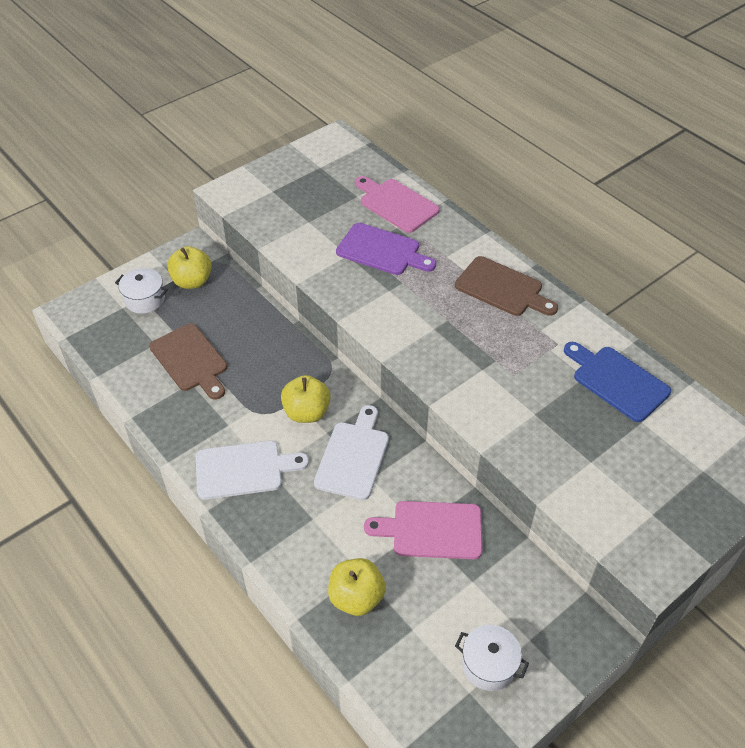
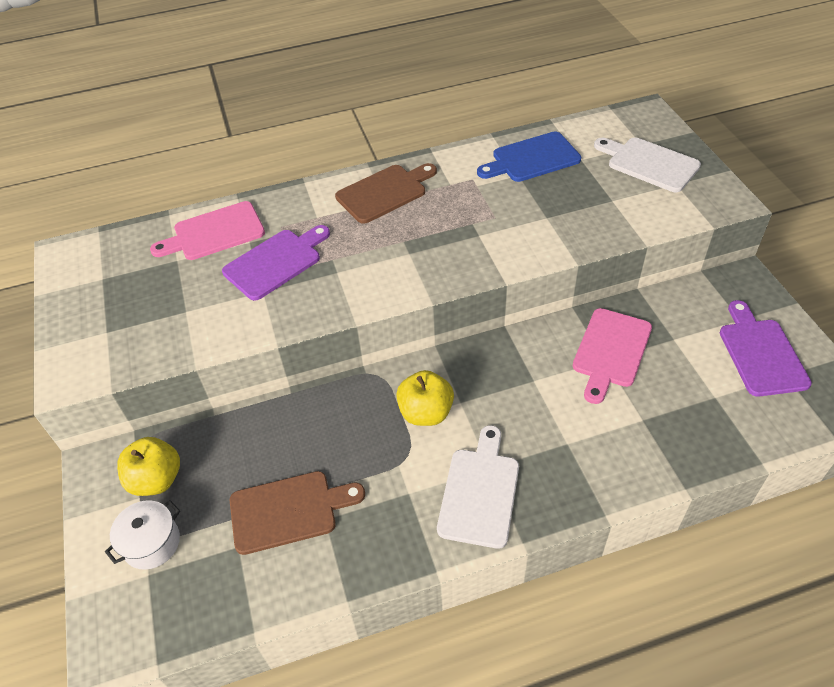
camera: 65 degrees left, 0 degrees up
(353, 457) = (502, 388): white cutting board -> white cutting board (649, 163)
(356, 597) = (671, 431): yellow apple -> none
(489, 665) = (761, 353): white pot -> purple cutting board

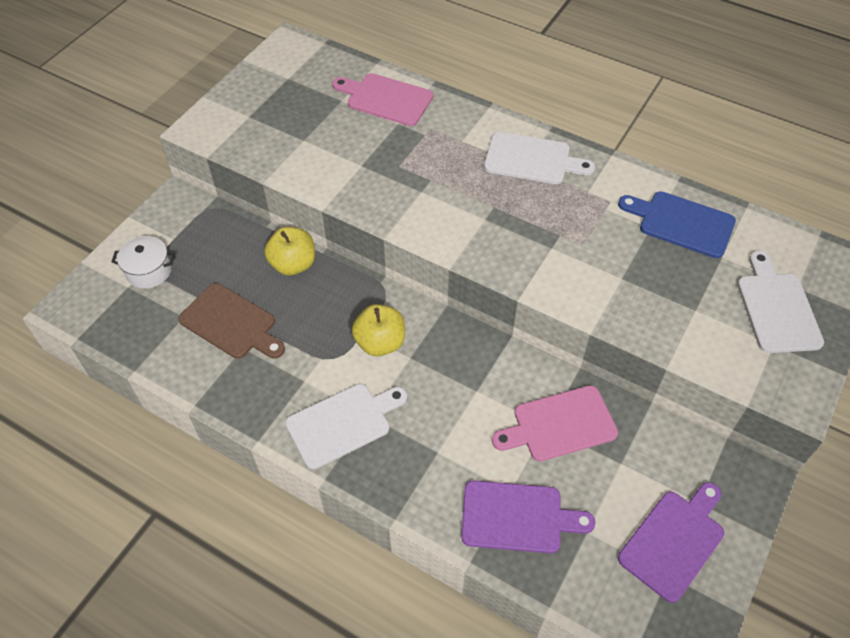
camera: 45 degrees right, 5 degrees up
(156, 479) = (193, 237): yellow apple -> yellow apple (293, 264)
(276, 262) = (394, 151): purple cutting board -> purple cutting board (517, 517)
(384, 192) = (531, 159): brown cutting board -> white cutting board

